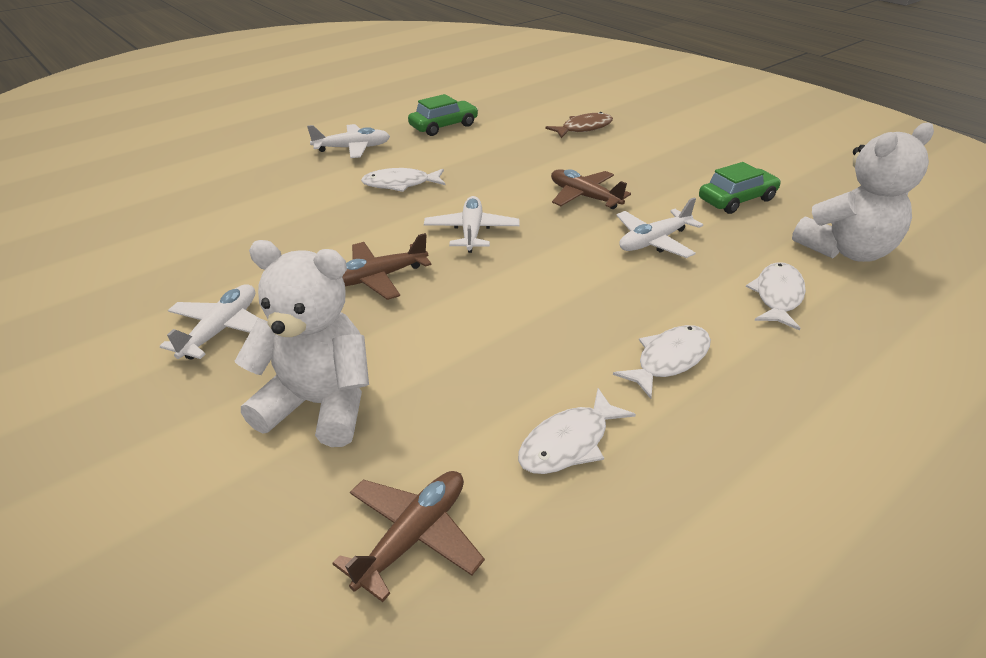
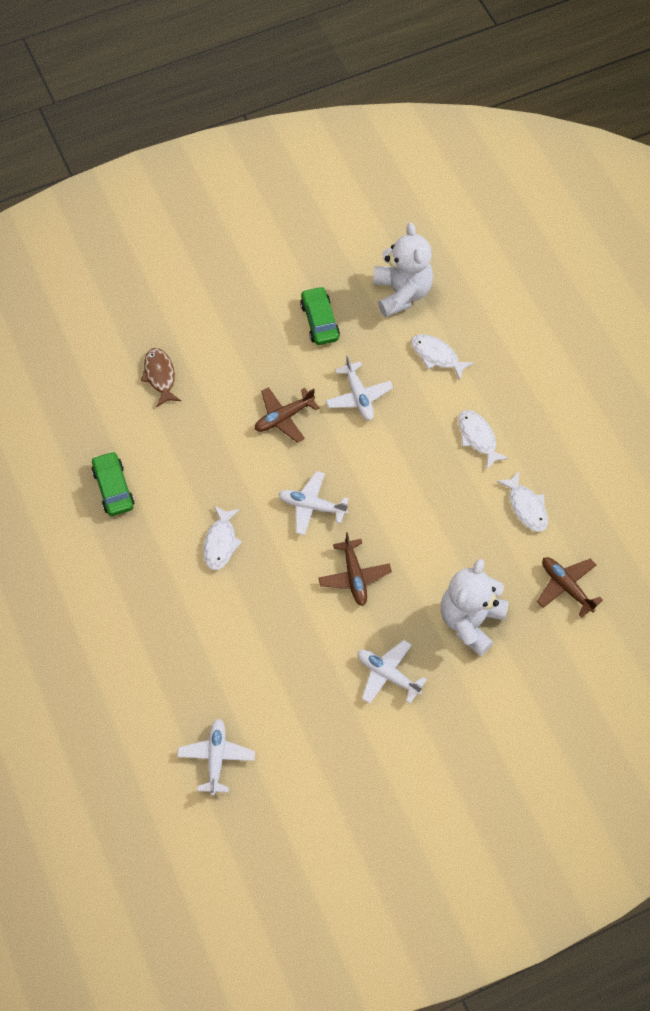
camera: 75 degrees left, 25 degrees up
(352, 148) = (136, 572): white plane -> white plane (216, 757)

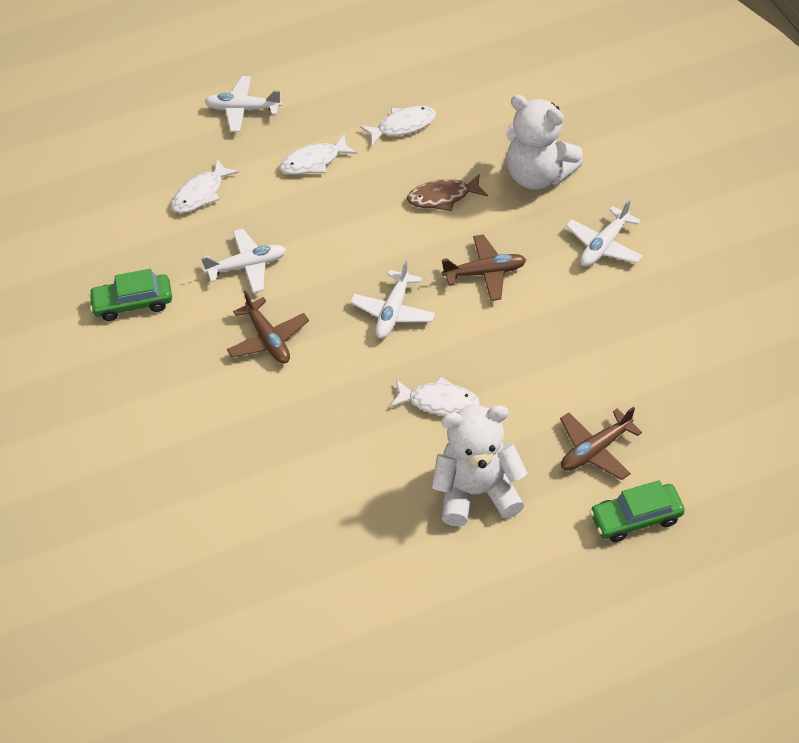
camera: 85 degrees left, 10 degrees down
(113, 488) = (356, 522): green car -> green car (636, 518)
(160, 376) = (190, 474): brown fish -> brown fish (443, 197)
(216, 757) = (716, 401): white plane -> white plane (243, 109)
(401, 293) = (107, 223): white teddy bear -> white teddy bear (476, 491)
(566, 587) = (498, 99): brown plane -> brown plane (595, 450)

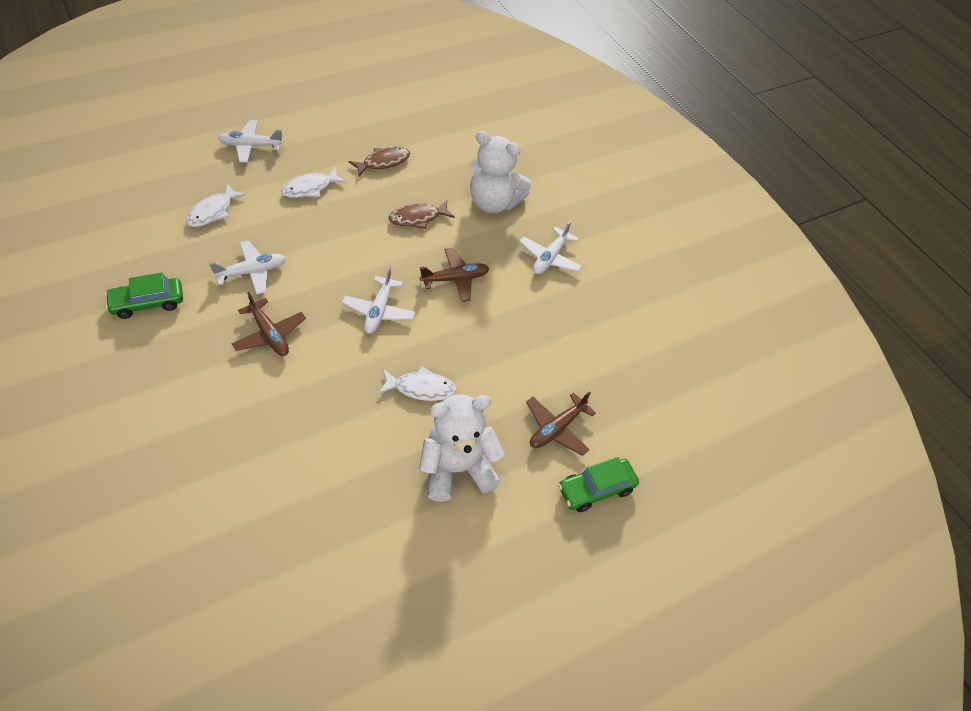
camera: 15 degrees left, 0 degrees up
(403, 126) = (383, 162): white fish -> brown fish

